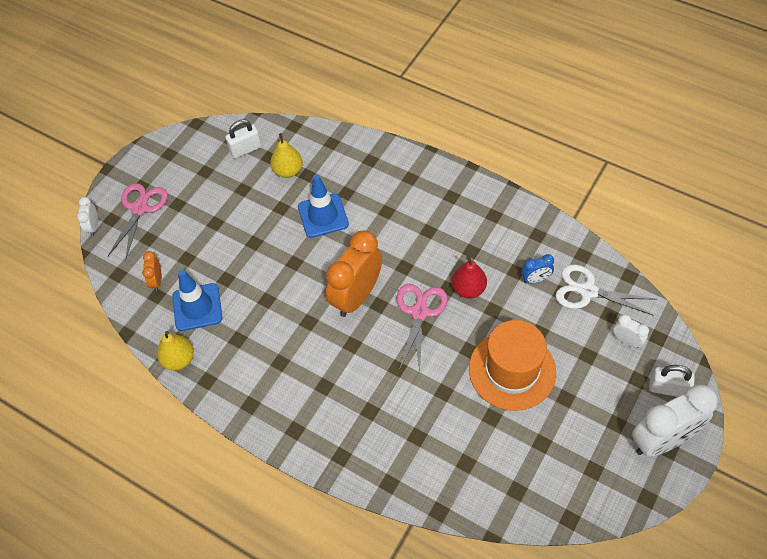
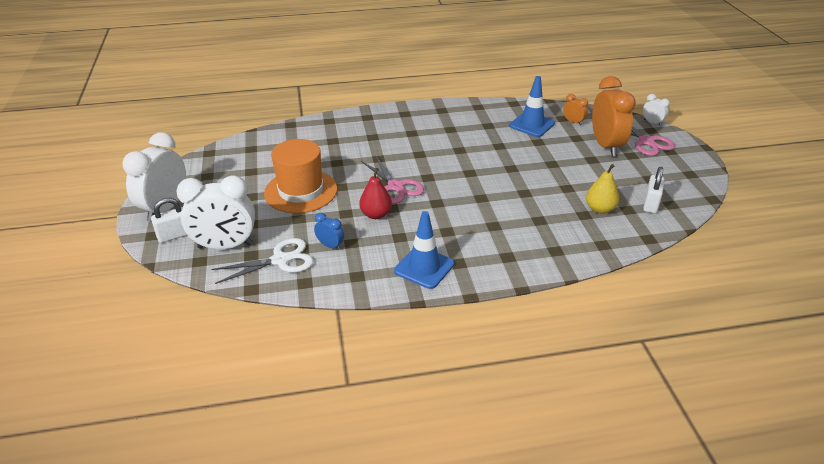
camera: 135 degrees right, 20 degrees down
(179, 359) = (505, 105): yellow pear -> none
(323, 215) = (533, 199): blue traffic cone -> blue traffic cone (424, 267)
(357, 296) = (447, 173): orange clock -> orange clock (606, 146)
(535, 279) = (330, 246): blue clock -> blue clock turned 90 degrees clockwise
(626, 341) = (225, 246): white clock -> white clock, size x2.19

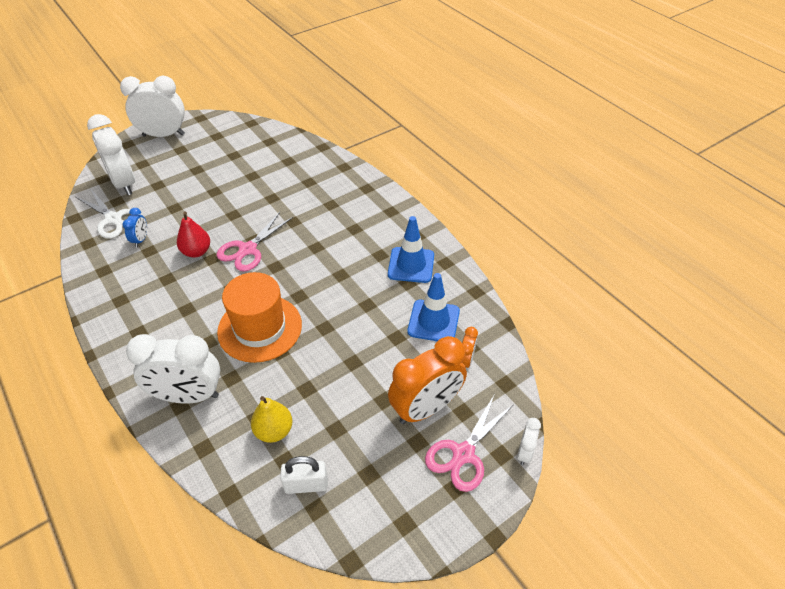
camera: 65 degrees right, 10 degrees up
(175, 235) = (130, 154): white padlock -> none
(301, 191) = (215, 193): orange hat -> orange hat (260, 328)
(424, 267) = (125, 310): blue traffic cone -> blue traffic cone (411, 265)
(547, 244) = (188, 396): none -> white clock

